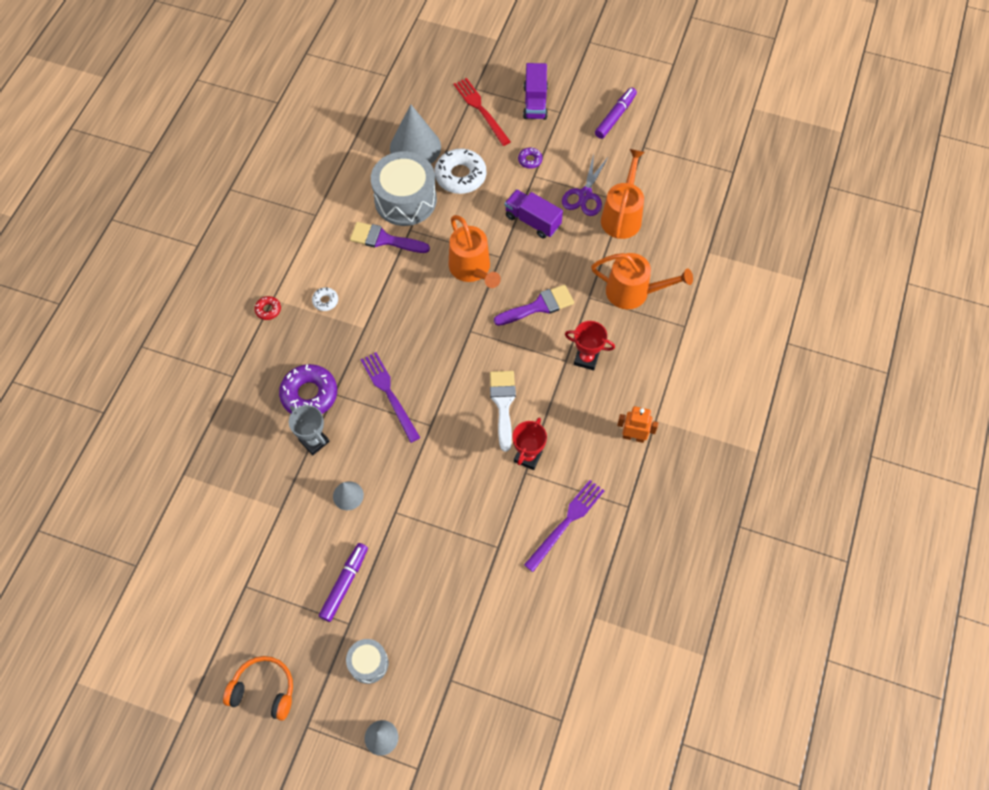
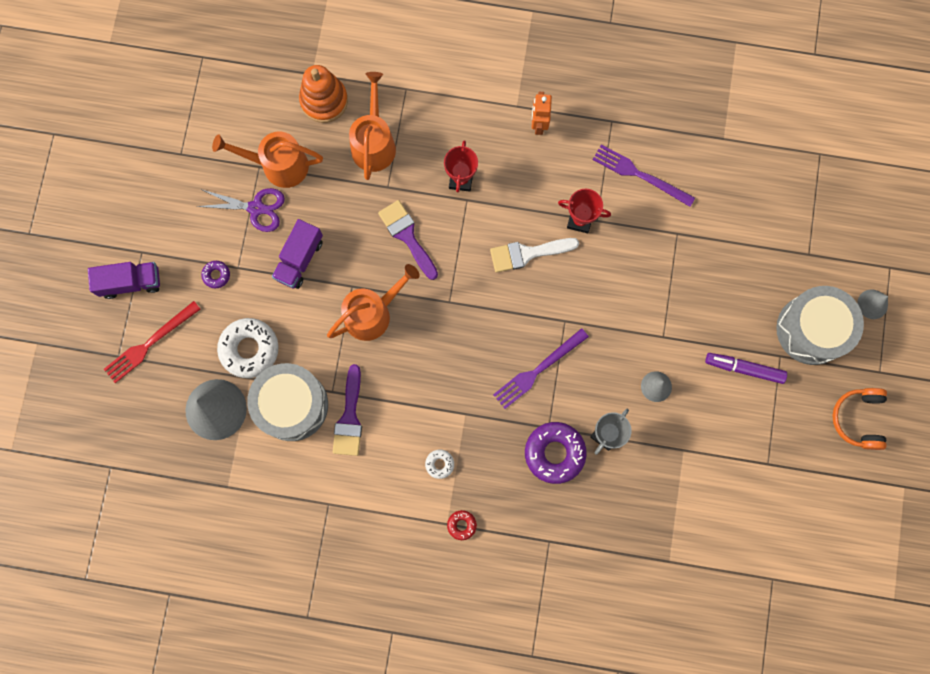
camera: 100 degrees left, 15 degrees up
(368, 663) = (812, 329): grey drum -> grey drum, size x1.94
(615, 116) = (141, 189): purple marker -> none
(680, 258) = (324, 100): none -> orange stacking toy

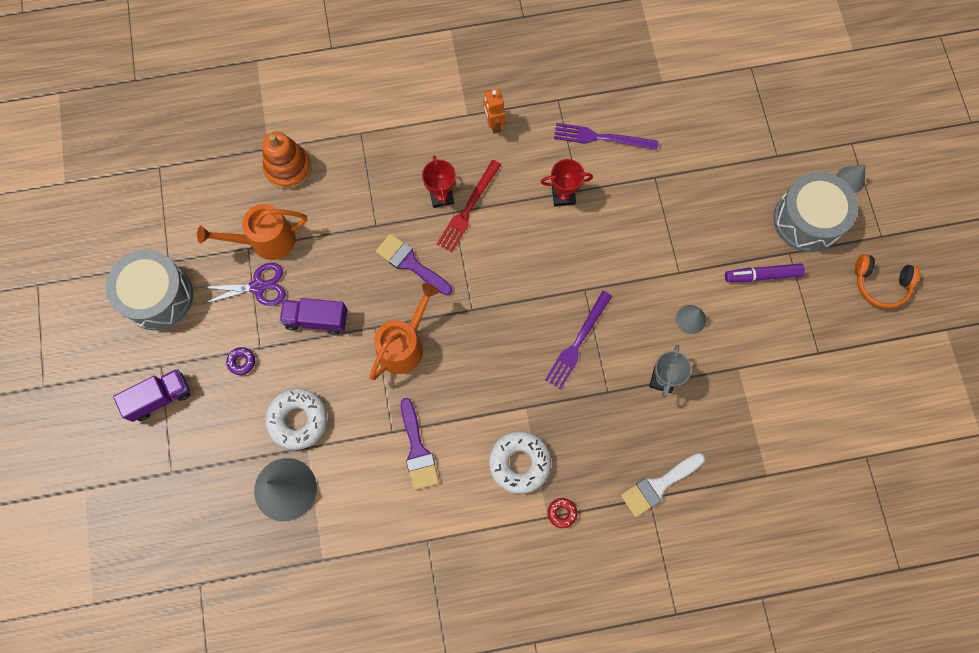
camera: 20 degrees left, 5 degrees down
(150, 343) = (198, 449): red fork -> red fork (468, 209)
(292, 405) = (358, 458): grey drum -> grey drum (158, 296)
(299, 259) = (316, 319): purple truck -> purple truck turned 90 degrees clockwise
(374, 143) = (348, 191): orange watering can -> none
(439, 464) = (519, 463): white donut -> white donut, size x2.11
(527, 253) = (527, 241): white brush -> white brush (658, 486)
(554, 453) = (622, 413): purple donut -> none
(858, 419) = (880, 284): orange headphones -> orange headphones turned 60 degrees counterclockwise

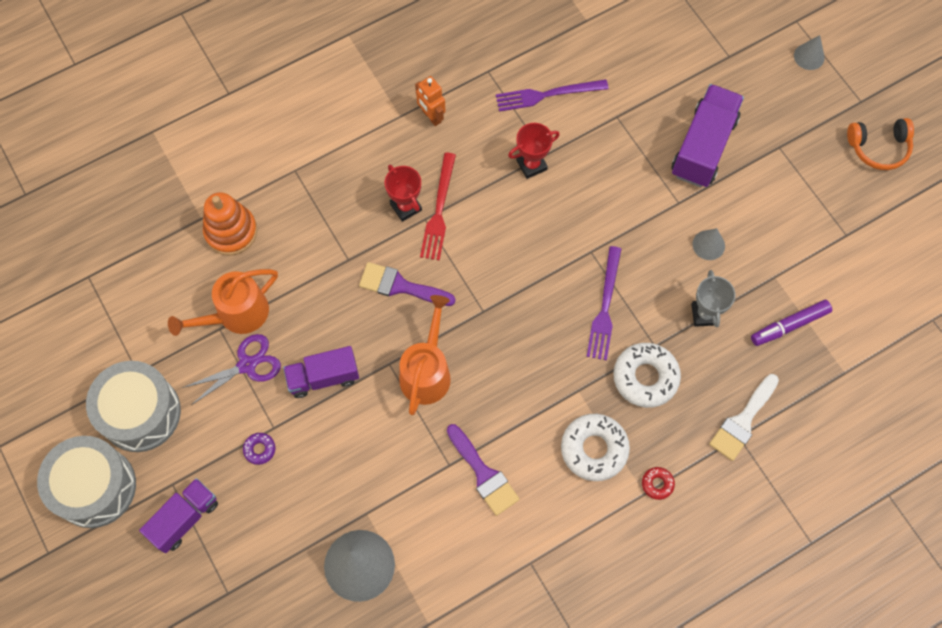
camera: 20 degrees left, 5 degrees down
(298, 420) = (345, 488): white donut -> white donut (645, 377)
(721, 230) = (703, 147): none -> purple truck
(762, 275) = (761, 178): purple marker -> purple marker (789, 325)
(807, 220) = (783, 109): grey drum -> grey drum (95, 487)

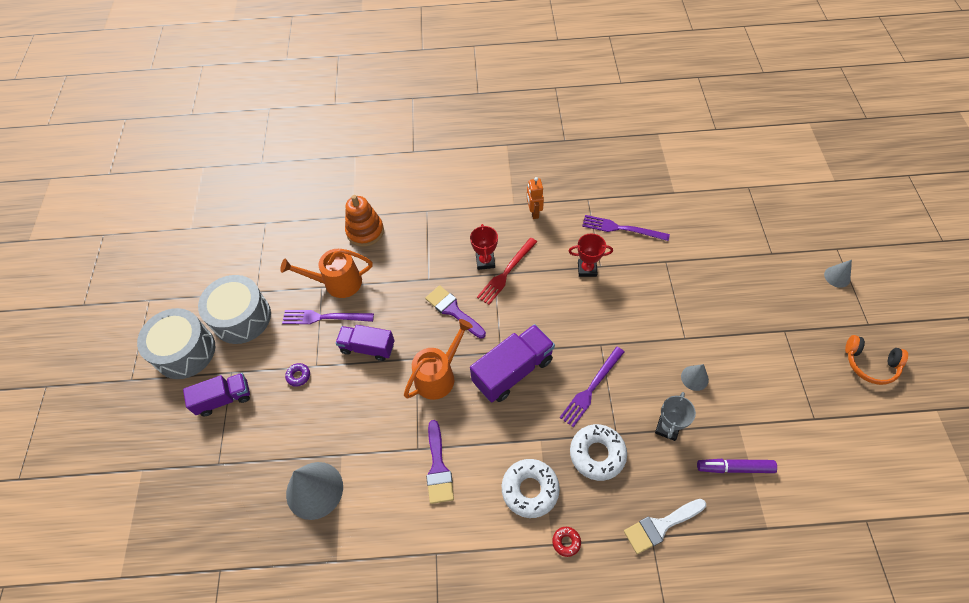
camera: 30 degrees right, 10 degrees down
(247, 365) = (324, 317): purple scissors -> purple fork
(703, 147) = (723, 307): purple truck -> purple truck (512, 371)

